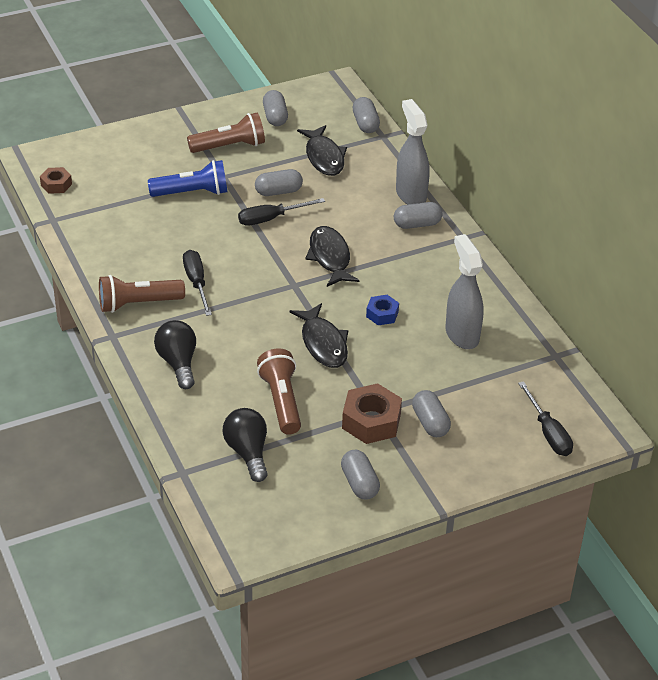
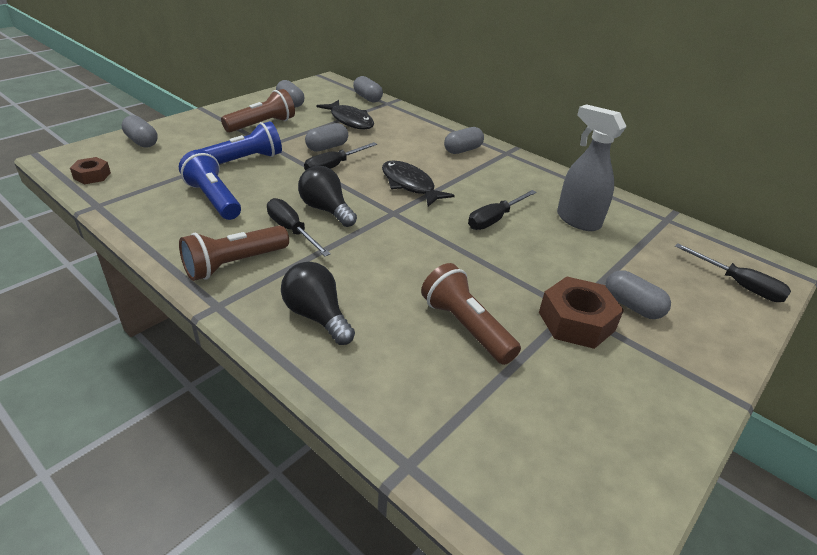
camera: 25 degrees left, 5 degrees down
(147, 234) = (213, 199): none -> blue flashlight
(247, 452) = (474, 404): black light bulb -> black light bulb (326, 210)
(323, 343) = (462, 257): black fish -> none
(359, 483) = (632, 400): grey capsule -> grey capsule (142, 142)
(382, 314) = (494, 219): blue nut -> black screwdriver
(410, 194) = (440, 133): grey spray bottle -> none

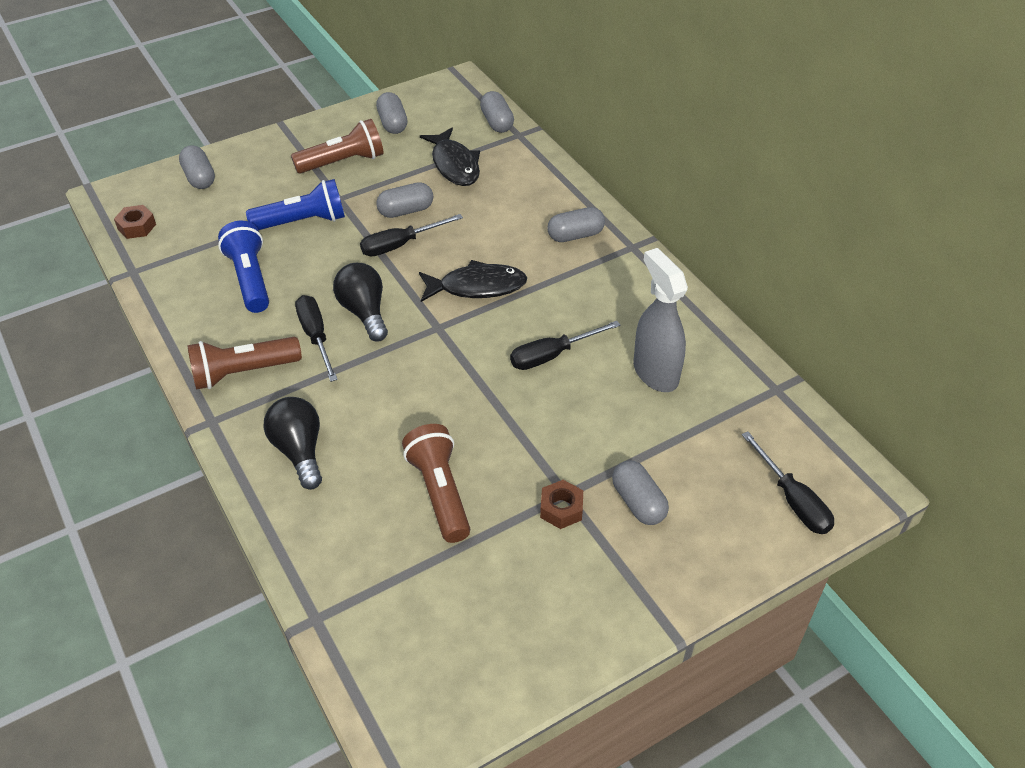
camera: 20 degrees right, 10 degrees up
(409, 185) = (477, 287): black fish -> black fish turned 105 degrees clockwise
(576, 321) = (561, 509): brown nut -> brown nut, size x0.57

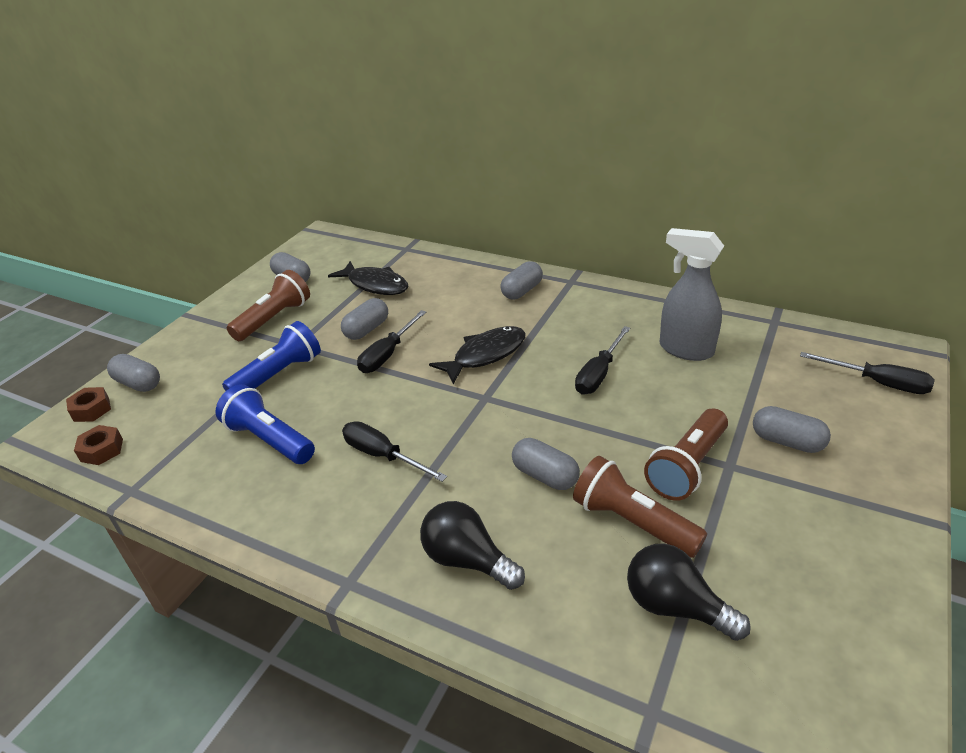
camera: 30 degrees left, 10 degrees down
(243, 372) = (339, 521): brown flashlight -> brown flashlight (687, 467)
(364, 312) = (408, 416): black light bulb -> black light bulb (675, 606)
(497, 122) = (380, 247): grey capsule -> grey capsule (545, 475)
(561, 509) = (740, 478): brown nut -> brown nut (91, 409)

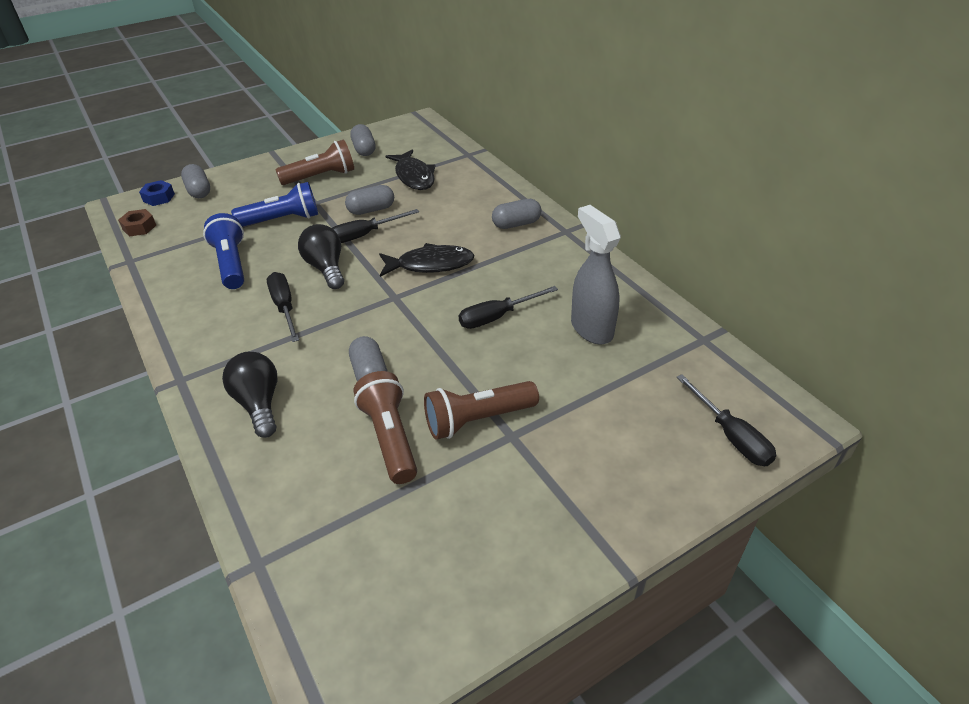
camera: 30 degrees right, 5 degrees up
(91, 409) = (159, 198): brown nut -> blue nut
(675, 606) = (349, 509): black light bulb -> black light bulb (326, 268)
(787, 441) = (581, 442): grey capsule -> none

